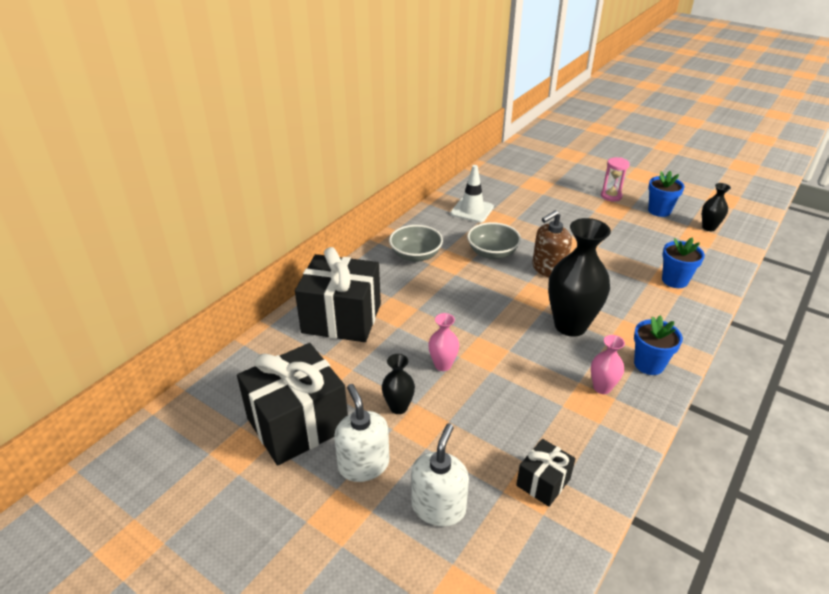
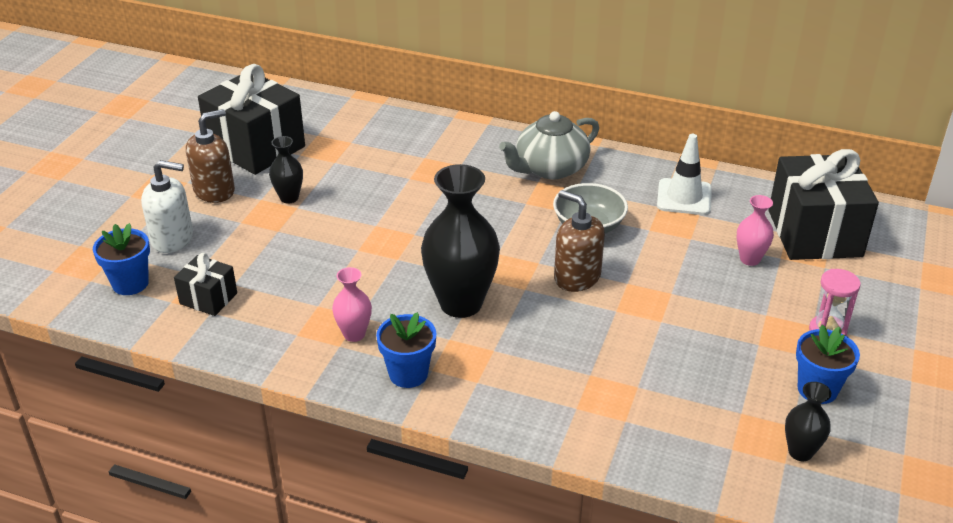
camera: 75 degrees right, 0 degrees up
(341, 318) = (410, 141): black gift -> black gift (814, 233)
(363, 464) = (214, 191): white soap dispenser -> brown soap dispenser
(415, 255) = (550, 168): grey bowl -> grey teapot
(443, 365) = (357, 216): pink vase -> pink vase (750, 259)
(674, 280) = (611, 403): blue flower pot -> blue flower pot (130, 283)

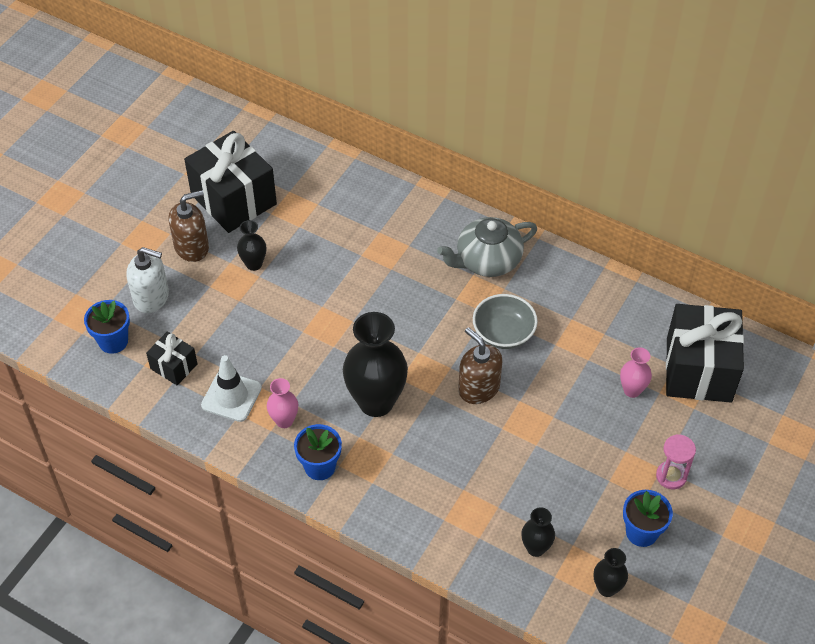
camera: 10 degrees right, 15 degrees up
(684, 197) = (597, 311): white traffic cone -> white traffic cone (231, 396)
(698, 422) = (536, 548): none -> black vase

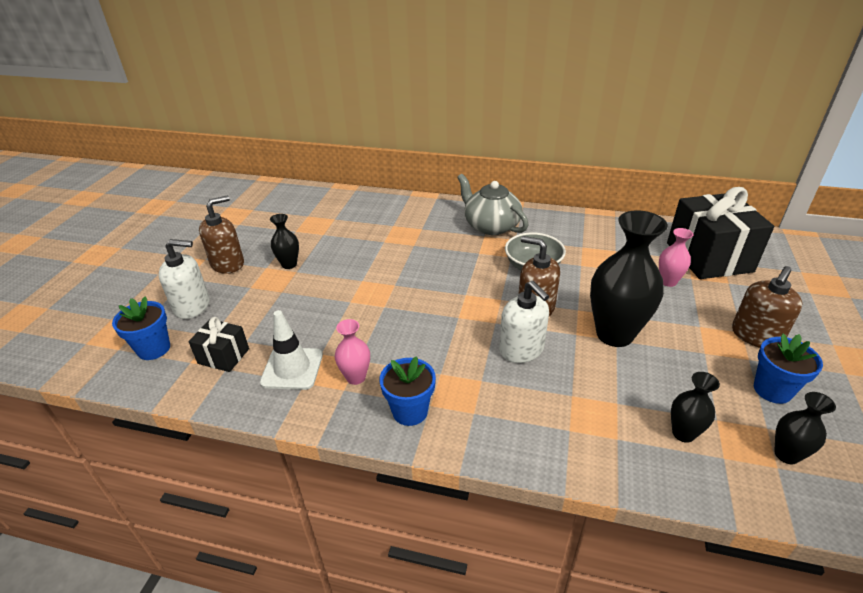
camera: 15 degrees left, 15 degrees down
(233, 199) = (260, 228): black gift -> none
(376, 402) = (444, 340): black vase -> black vase (614, 334)
(442, 431) = (521, 349): none -> white soap dispenser
(487, 260) = (491, 225): grey teapot -> grey teapot turned 90 degrees clockwise
(671, 476) = (756, 336): pink hourglass -> brown soap dispenser

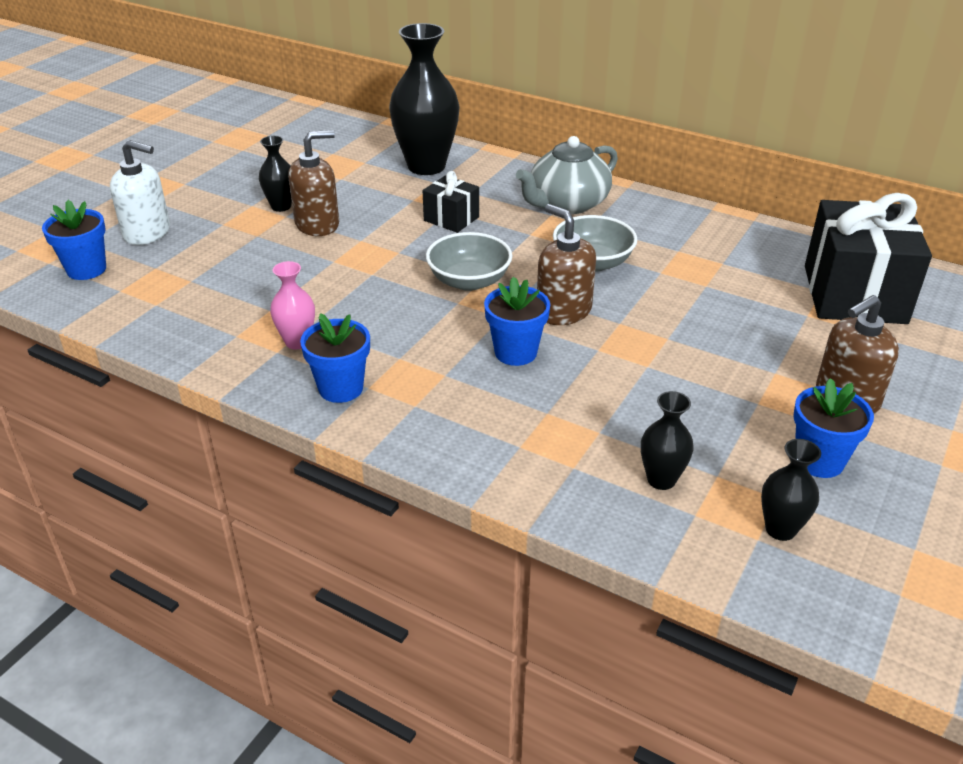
camera: 15 degrees right, 0 degrees up
(223, 356) = (159, 291): black gift -> black gift (451, 219)
(228, 264) = (208, 193): brown soap dispenser -> brown soap dispenser (317, 224)
(292, 368) = (229, 319): white traffic cone -> none
(457, 298) = (469, 281): none -> grey bowl
(491, 225) = (567, 204): grey teapot -> grey teapot turned 105 degrees counterclockwise
(521, 349) = (515, 352): white soap dispenser -> blue flower pot
(614, 334) = (649, 359): black vase -> black vase (426, 166)
(668, 281) = (770, 313): pink vase -> none

